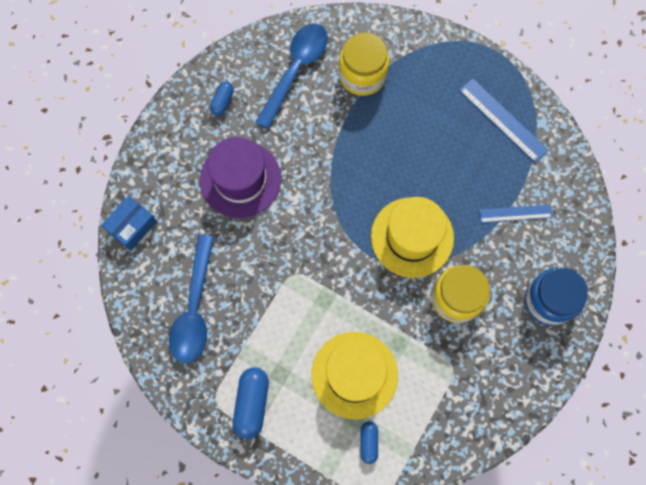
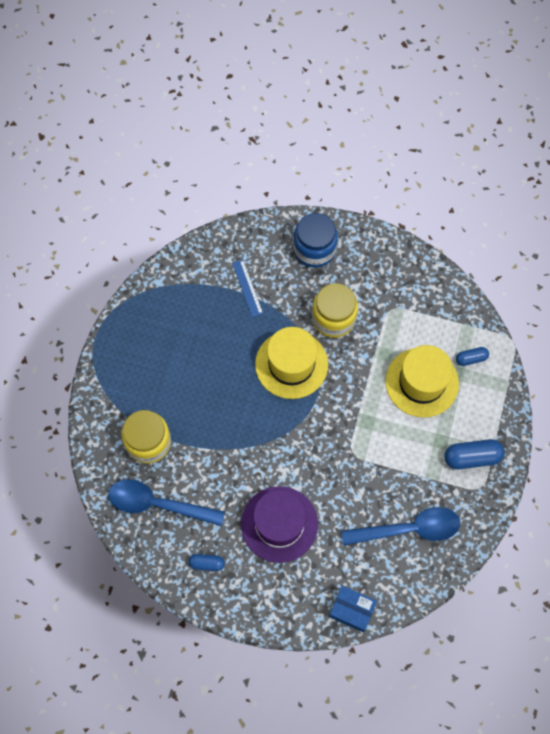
camera: 105 degrees left, 5 degrees down
(503, 120) = (164, 314): blue ruler -> none

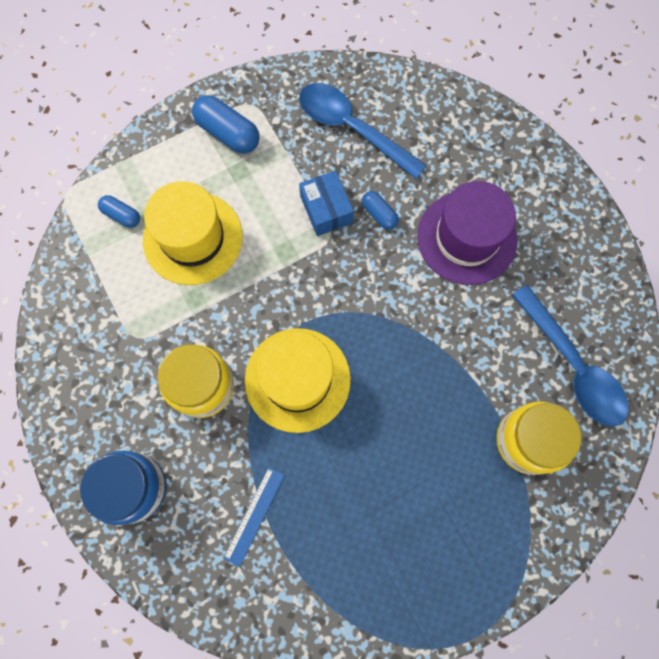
camera: 135 degrees left, 5 degrees up
(207, 563) = (571, 266): blue capsule -> blue capsule (379, 214)
(352, 610) = (471, 113): blue box -> blue box (326, 209)

